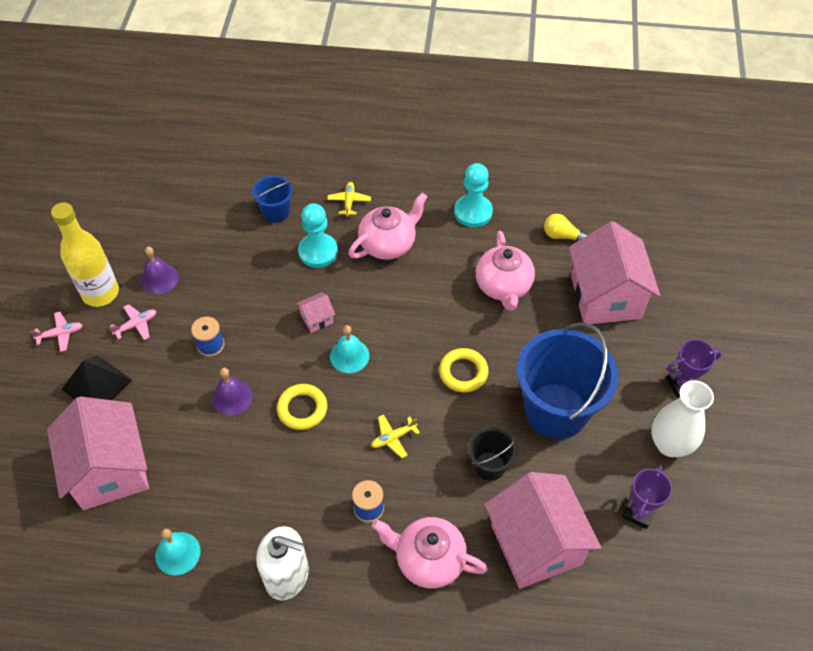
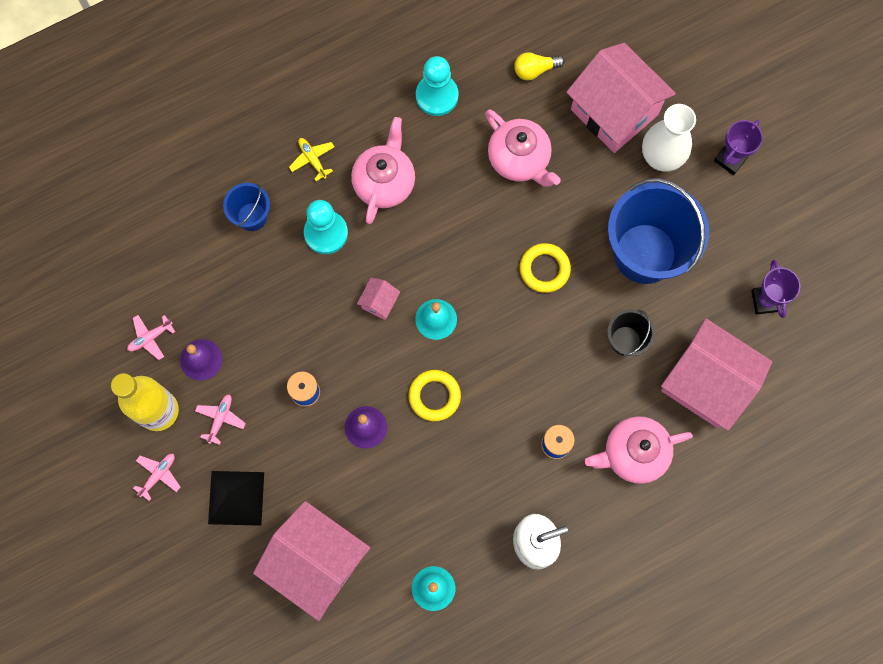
camera: 35 degrees left, 20 degrees up
(139, 245) = (150, 338): none -> pink plane
(393, 438) = (530, 369): yellow plane -> none
(670, 444) = (753, 223): white vase -> white vase (661, 157)

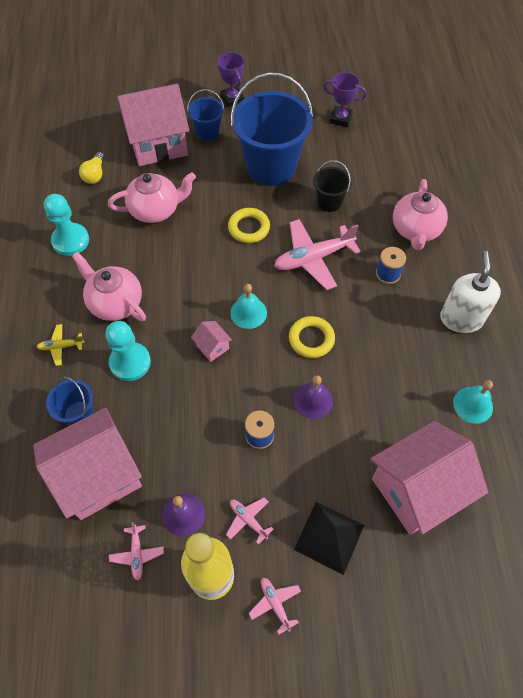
camera: 65 degrees left, 15 degrees down
(537, 356) = (313, 258): none -> pink plane
(661, 157) = (208, 132): white vase -> blue bucket
(706, 383) = (383, 170): pink house -> pink house (98, 476)

